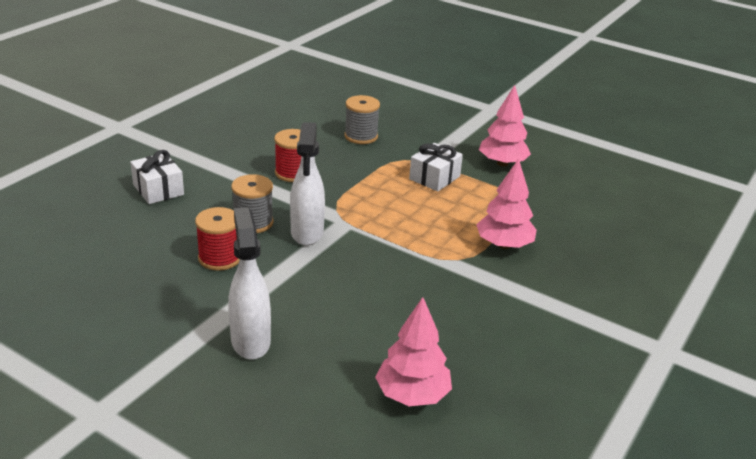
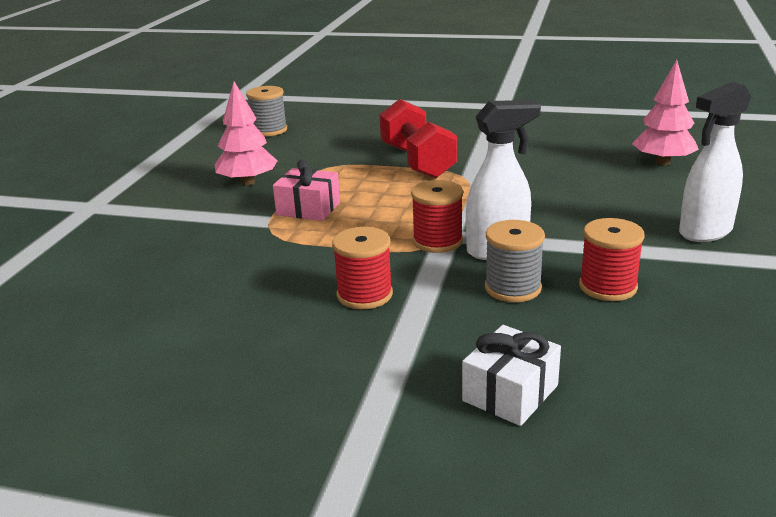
camera: 105 degrees left, 5 degrees down
(341, 214) = (437, 241): none -> red spool
(361, 136) = (219, 272): grey spool -> grey spool (269, 130)
(434, 178) = (308, 209): white gift -> pink gift
(504, 245) = (417, 162): pink tree -> red dumbbell

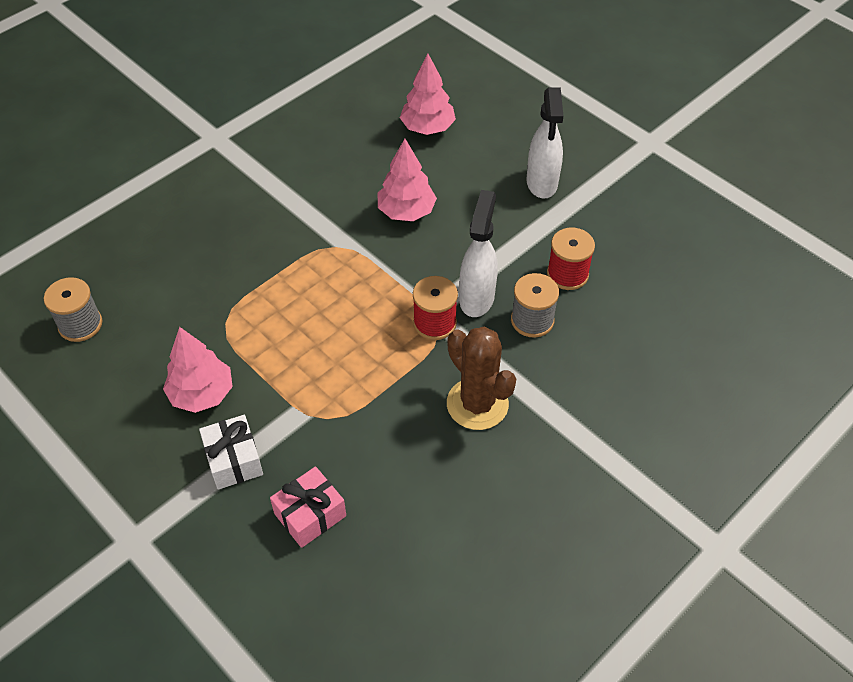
camera: 60 degrees left, 25 degrees up
(308, 209) = (303, 374): pink gift -> pink gift (310, 515)
(364, 294) = (477, 404): red spool -> brown cactus
(417, 162) = (280, 258): red dumbbell -> none
(510, 393) = (641, 389): white gift -> white gift (234, 460)
(548, 187) = (406, 211): none -> pink tree

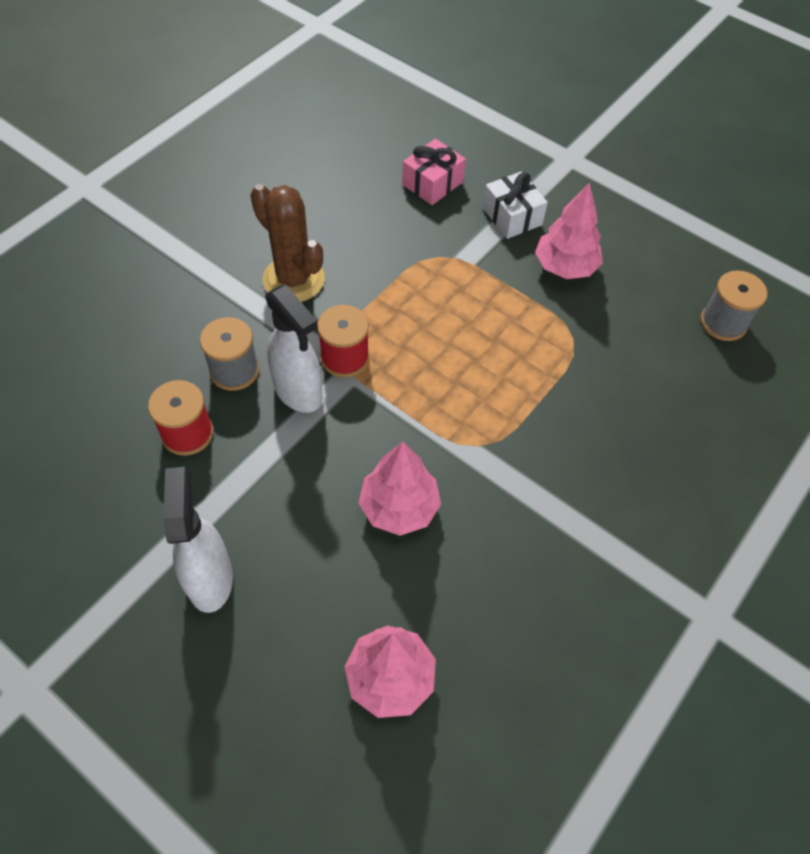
camera: 170 degrees right, 5 degrees up
(477, 298) = (298, 392): white spray bottle -> white spray bottle turned 45 degrees counterclockwise

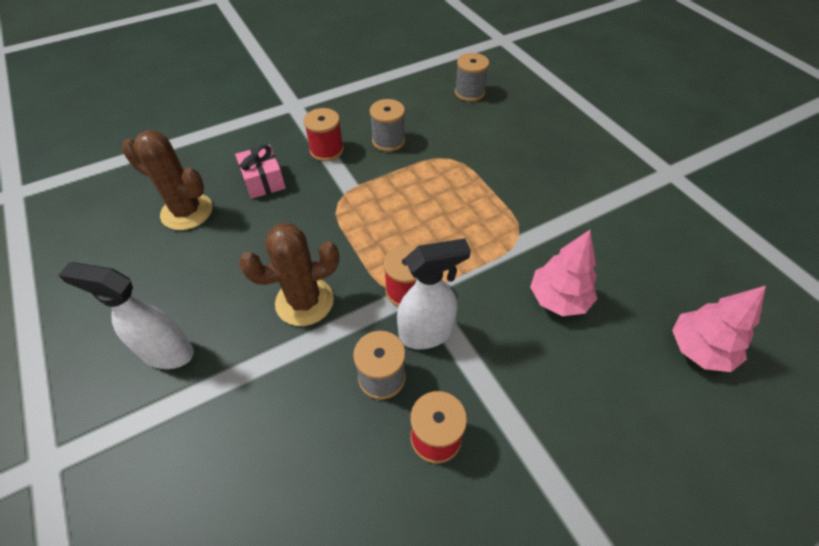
camera: 65 degrees left, 5 degrees down
(210, 578) = (595, 458): white spray bottle -> white spray bottle (166, 352)
(359, 146) = (187, 212): none -> brown cactus
(512, 216) = (326, 150): white gift -> red spool
(565, 267) = (388, 141): pink tree -> grey spool

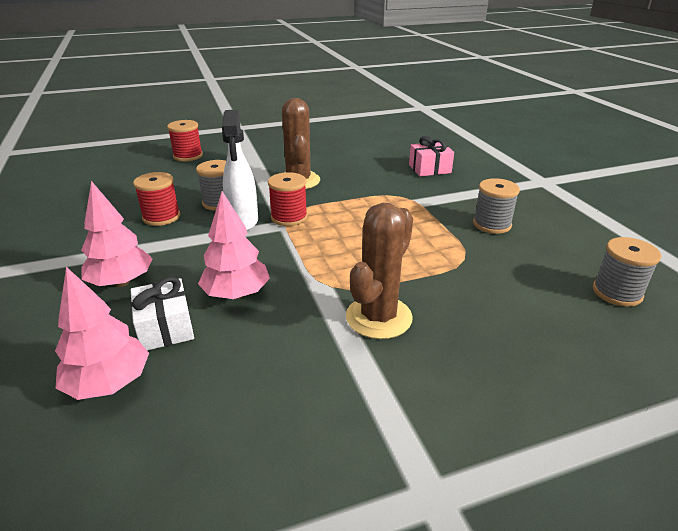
camera: 100 degrees right, 20 degrees down
(166, 352) = (282, 146): white spray bottle -> none
(187, 212) = (398, 146): brown cactus -> brown cactus (378, 317)
(326, 150) = (472, 193): red spool -> red spool (188, 156)
(583, 410) = (121, 282): none -> pink tree
(625, 337) = (165, 327): none -> white gift

